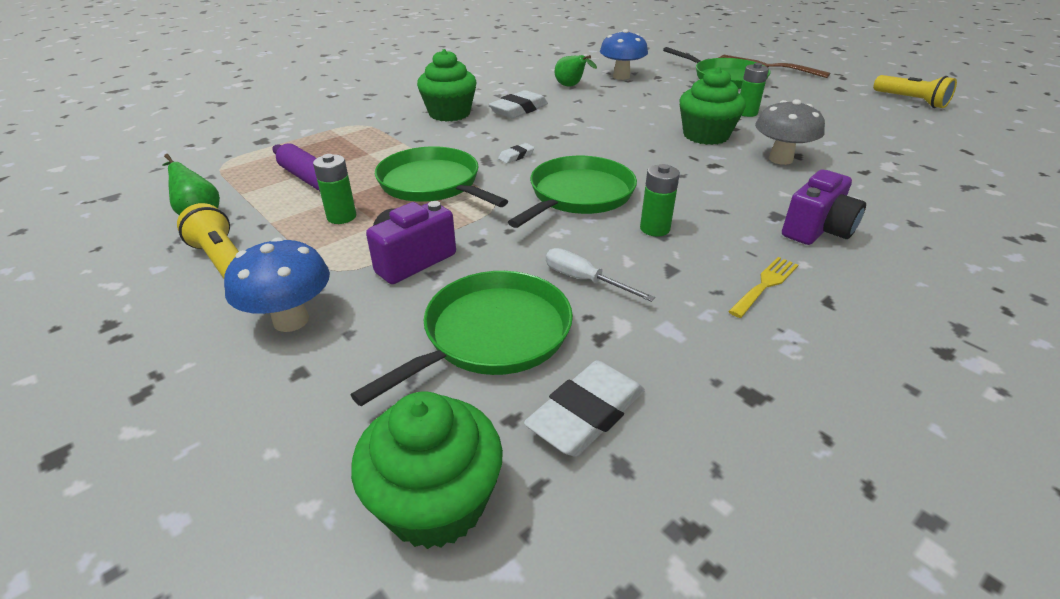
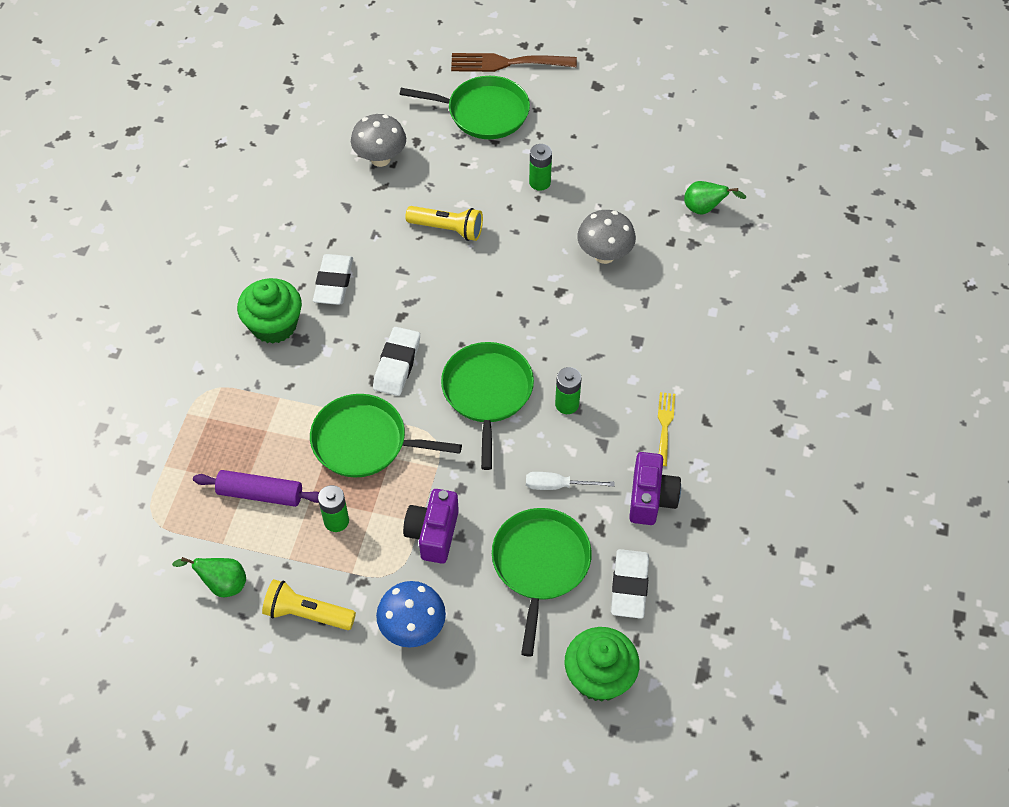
camera: 35 degrees left, 20 degrees up
(516, 156) = (397, 364): white eraser -> white eraser, size x2.00
(571, 86) = (347, 207): green pear -> green pear (704, 209)
(621, 76) = (380, 159): blue mushroom -> grey mushroom
(705, 135) = (528, 245): green cupcake -> none
(817, 230) = (670, 345): purple camera -> purple camera (651, 498)
(911, 101) = (664, 85): yellow flashlight -> yellow flashlight (447, 229)

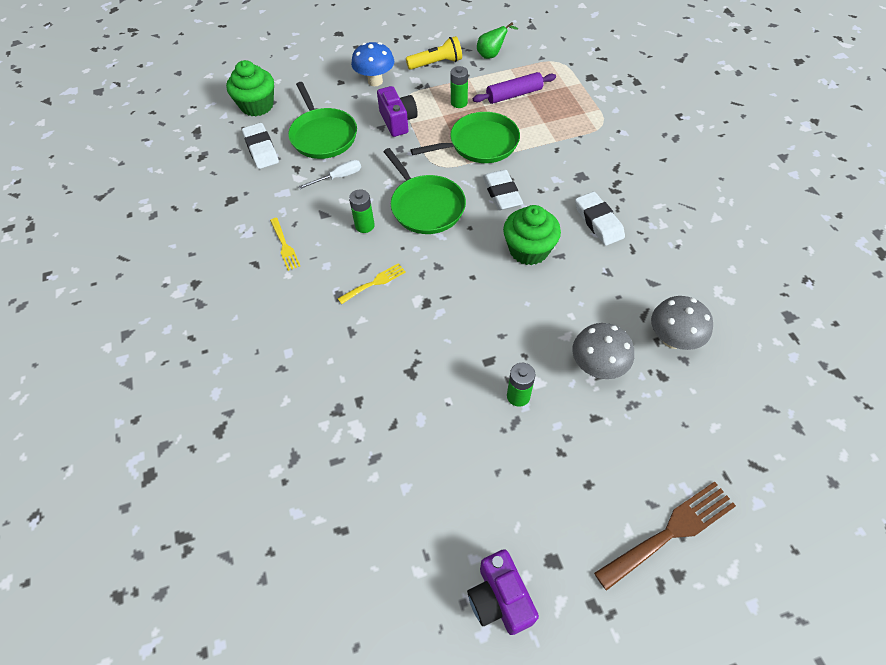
camera: 150 degrees right, 0 degrees up
(274, 325) = (606, 176): green cupcake -> green cupcake (529, 250)
(447, 229) = (557, 307): yellow flashlight -> none
(483, 112) = (634, 447): green pan -> none
(595, 336) = (374, 283): none -> yellow fork
(604, 255) = (410, 354): grey mushroom -> grey mushroom (597, 366)
(651, 498) = (271, 198): purple camera -> purple camera (499, 598)
(704, 209) = (344, 456): green pear -> none

